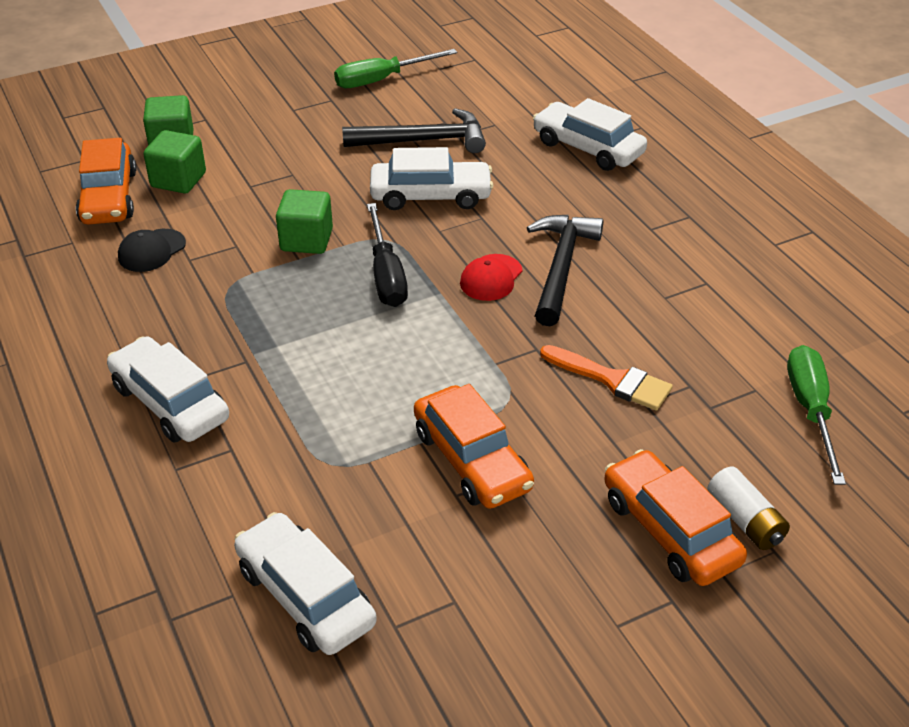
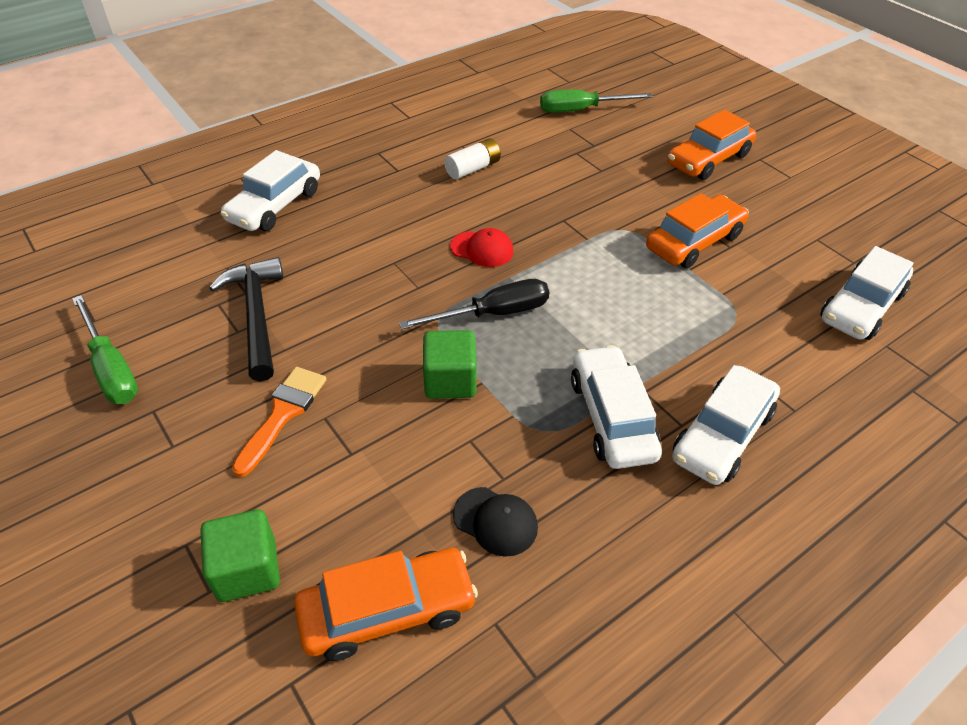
camera: 100 degrees left, 5 degrees up
(178, 180) = (342, 535): green cube -> none
(431, 196) = (361, 299): white car -> white car (611, 417)
(561, 267) = (459, 212): black hammer -> none
(612, 380) = (584, 184): orange brush -> orange brush (283, 414)
(745, 520) = (685, 134): white battery -> white battery (473, 168)

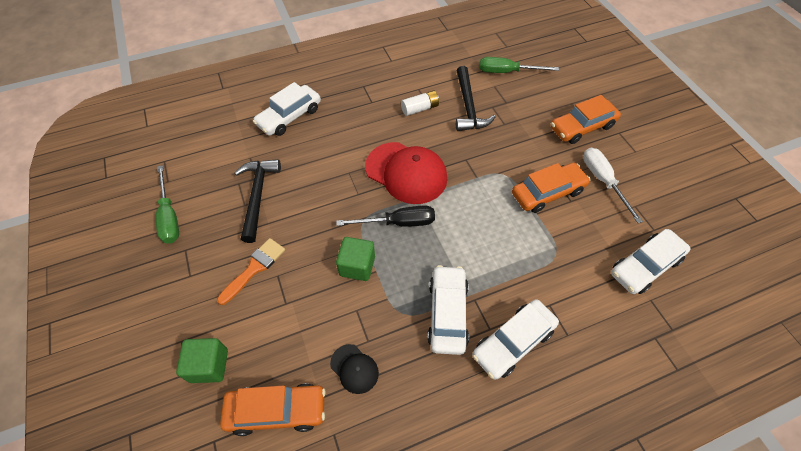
camera: 15 degrees right, 10 degrees up
(482, 249) = (406, 173): red cap -> red cap, size x2.07
(542, 157) = (468, 107): none -> black hammer
(762, 217) = (603, 181): none -> white screwdriver

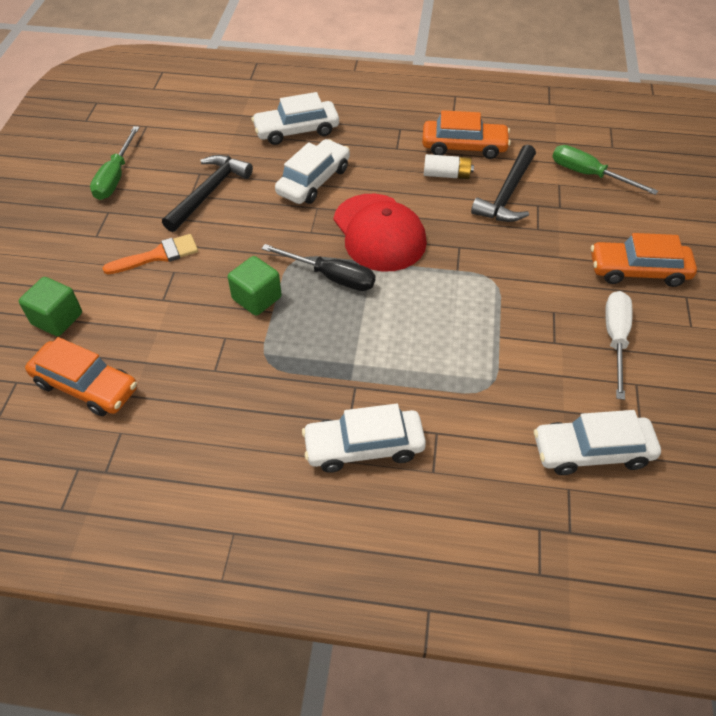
camera: 30 degrees right, 5 degrees down
(354, 369) = (182, 387): black cap -> none
(447, 313) = (315, 385): white car -> white car (314, 181)
(547, 193) = (531, 321): orange car -> orange car (464, 147)

